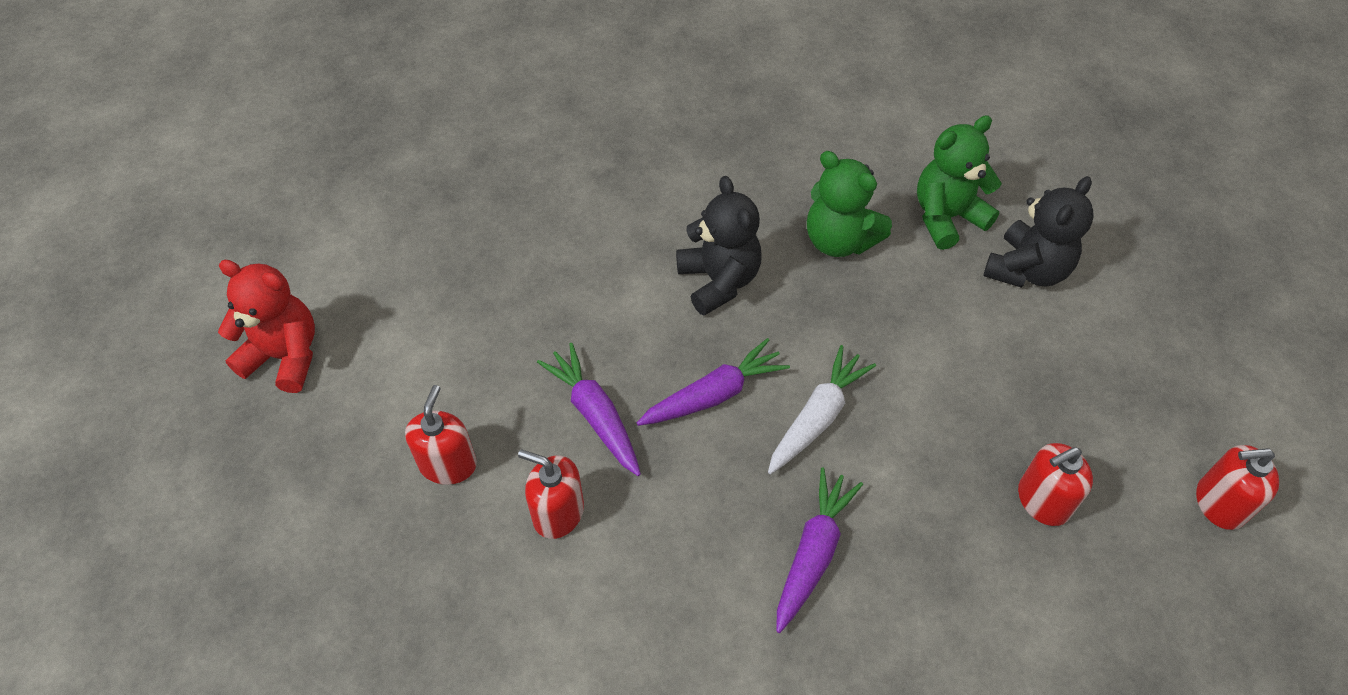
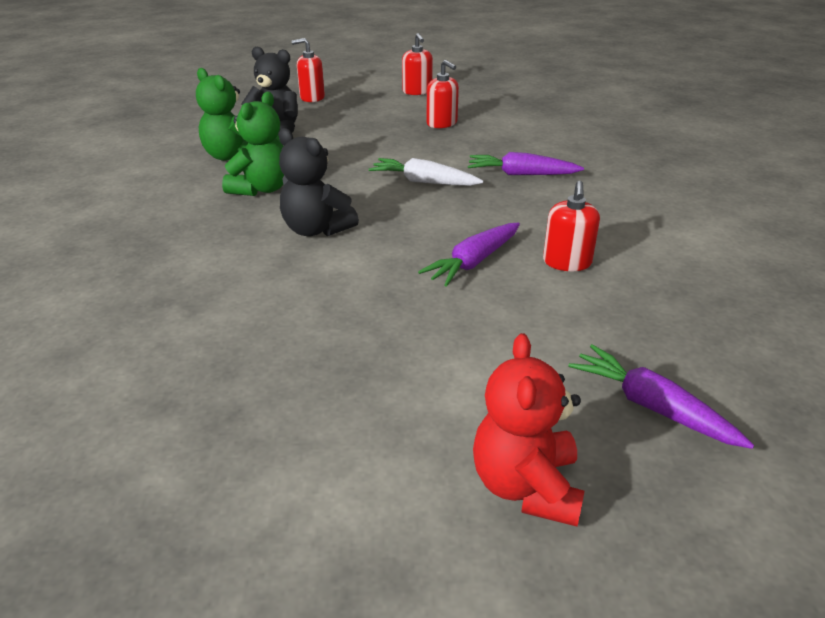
camera: 105 degrees left, 20 degrees down
(448, 464) = (568, 324): red soap dispenser -> red soap dispenser (312, 97)
(714, 395) = (426, 218): purple carrot -> purple carrot (652, 407)
(718, 281) = (316, 229): black teddy bear -> black teddy bear turned 105 degrees counterclockwise

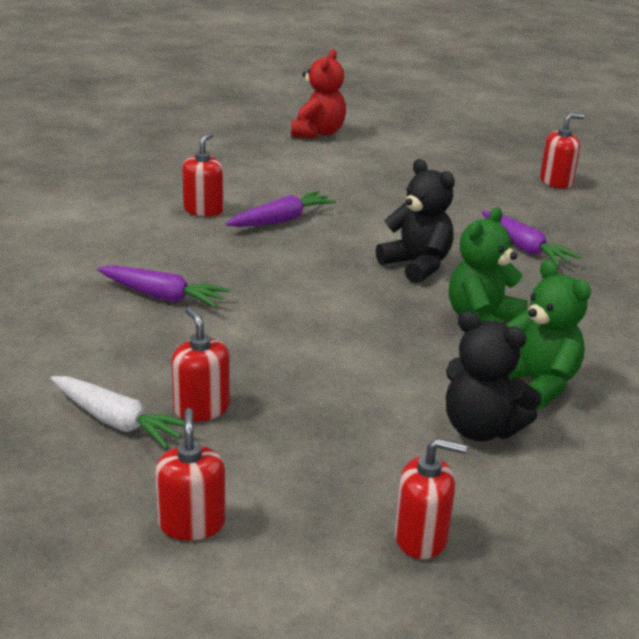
camera: 170 degrees left, 5 degrees down
(86, 409) = (556, 182): none -> red soap dispenser
(424, 182) = (285, 303): white carrot -> white carrot (117, 421)
(652, 407) = (229, 144): purple carrot -> purple carrot (524, 248)

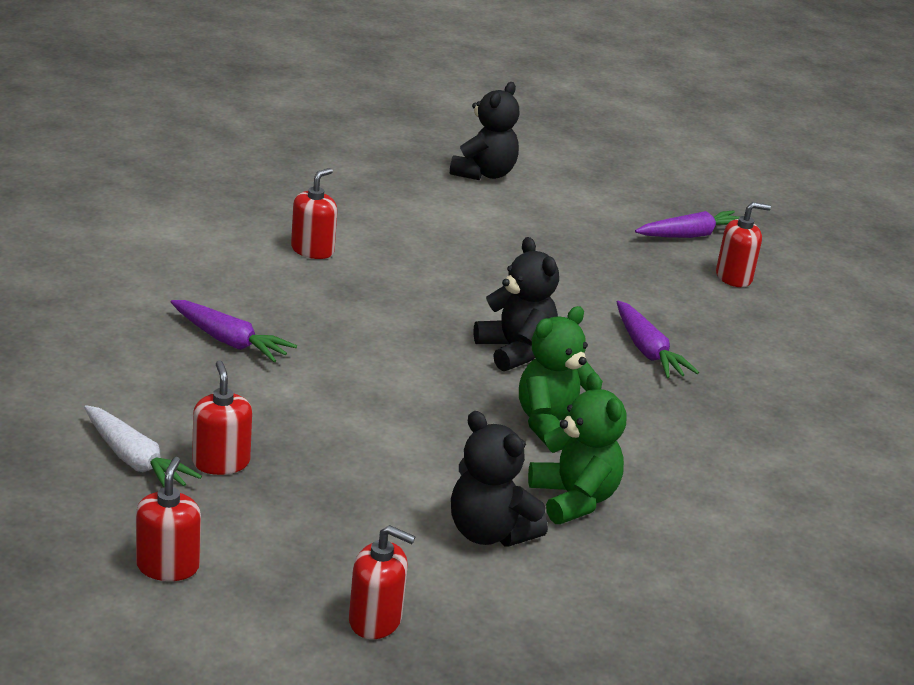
camera: 10 degrees right, 0 degrees up
(281, 220) = (392, 275): purple carrot -> purple carrot (691, 235)
(317, 133) = (484, 174): red teddy bear -> black teddy bear

